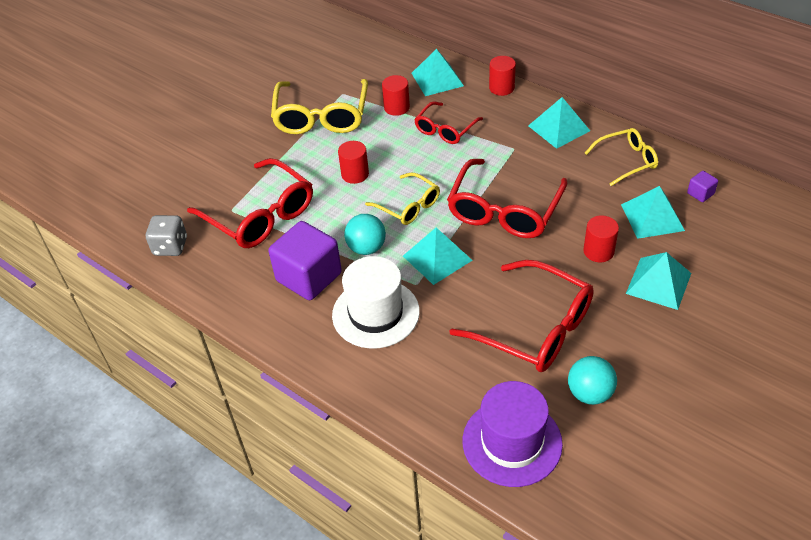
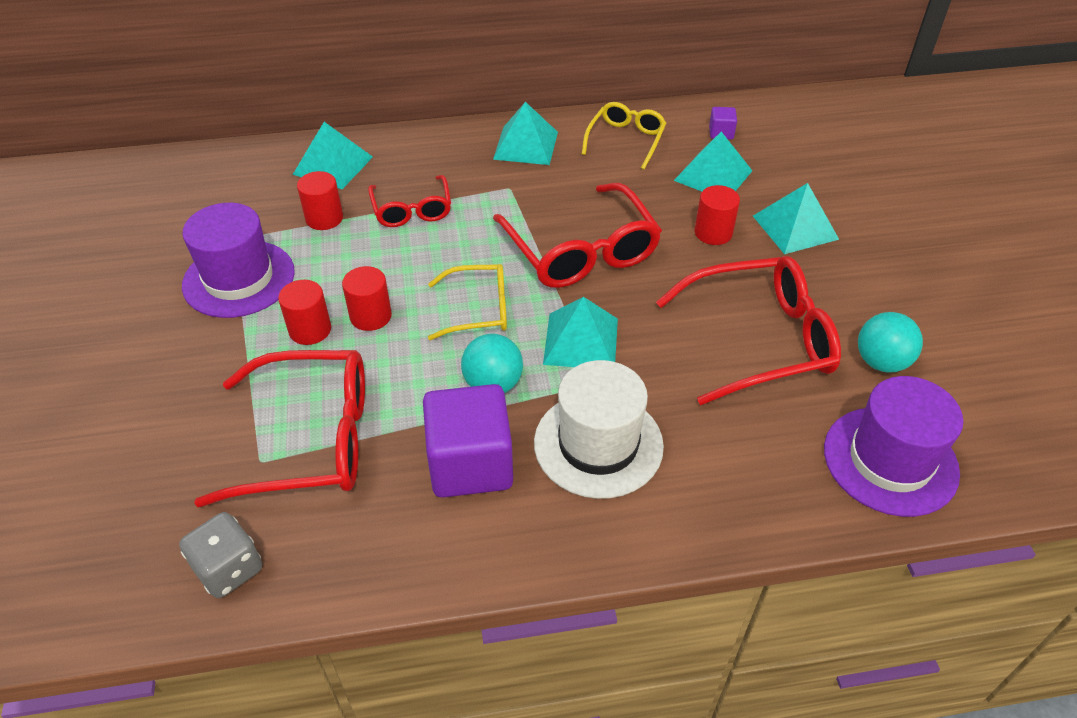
camera: 50 degrees left, 0 degrees up
(321, 116) = (239, 279): yellow glasses -> purple hat
(501, 88) = (417, 138): red cylinder -> red cylinder (310, 330)

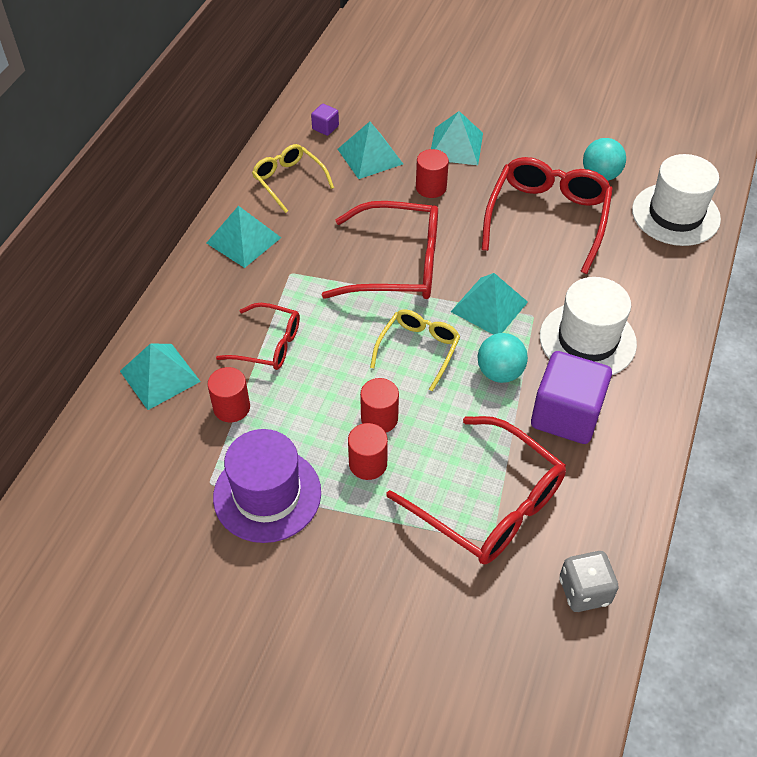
camera: 60 degrees left, 5 degrees up
(309, 440) = (488, 503): red glasses -> red glasses turned 105 degrees clockwise
(890, 460) = (675, 214): purple hat -> white hat

